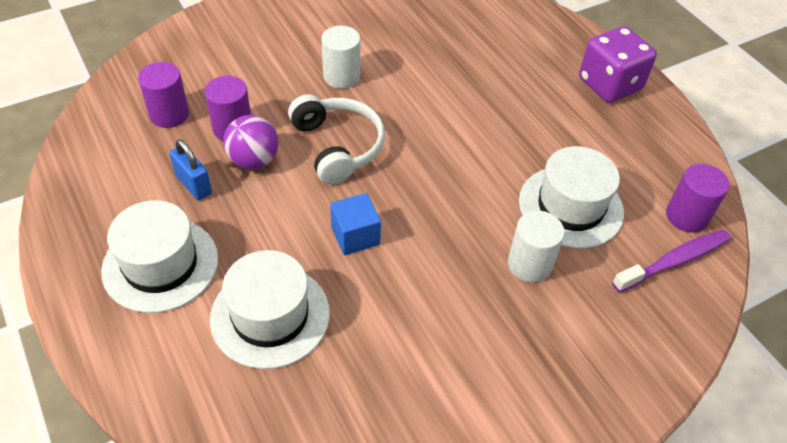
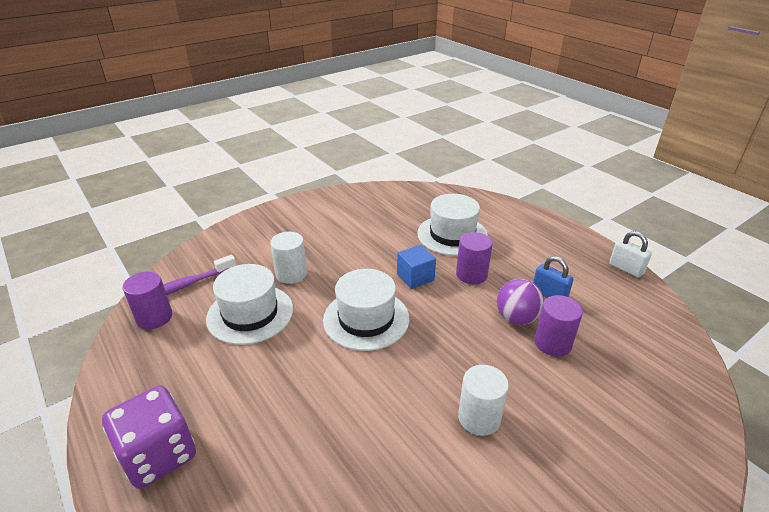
camera: 175 degrees right, 15 degrees down
(57, 211) = (626, 269): none -> white padlock
(160, 264) = (533, 250): white hat -> white hat (366, 319)
(169, 114) = (618, 348): purple cylinder -> purple cylinder (471, 274)
(337, 146) = (452, 338): white headphones -> none

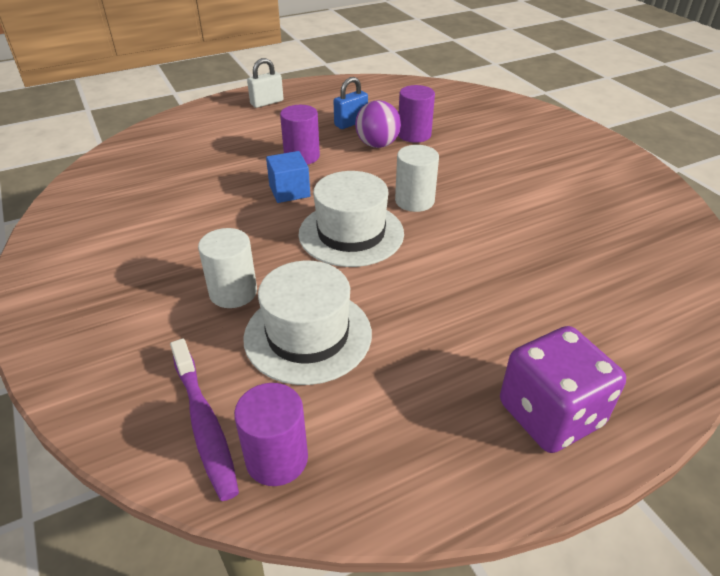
camera: 80 degrees left, 5 degrees up
(452, 235) = (221, 156): white hat -> none
(479, 417) = (495, 184): white cylinder -> white cylinder (414, 201)
(626, 269) = (329, 83): white padlock -> white padlock (267, 102)

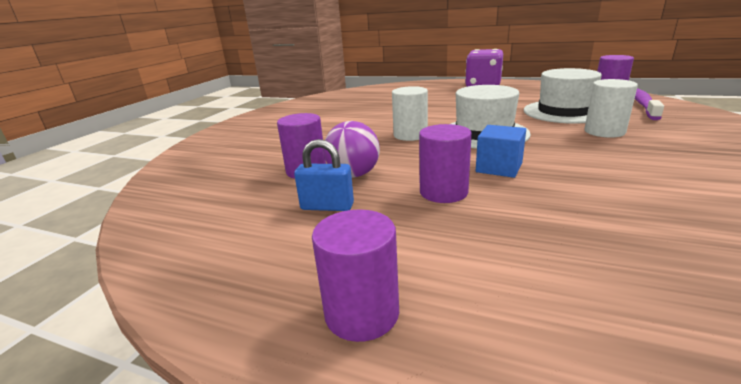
camera: 130 degrees left, 15 degrees down
(267, 102) = (362, 313): white padlock -> purple cylinder

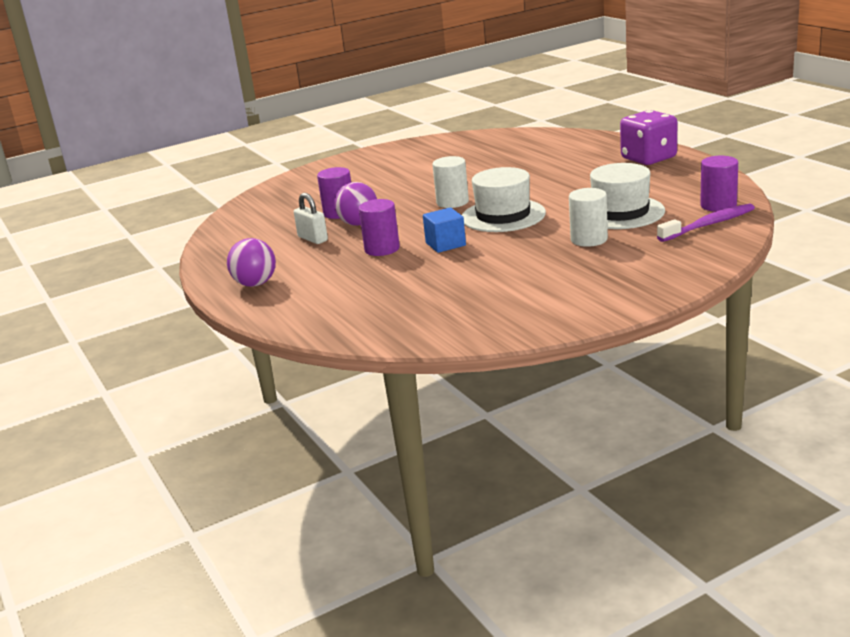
camera: 40 degrees right, 0 degrees up
(327, 206) = (313, 239): blue padlock -> white padlock
(362, 313) = (255, 284): purple cylinder -> purple ball

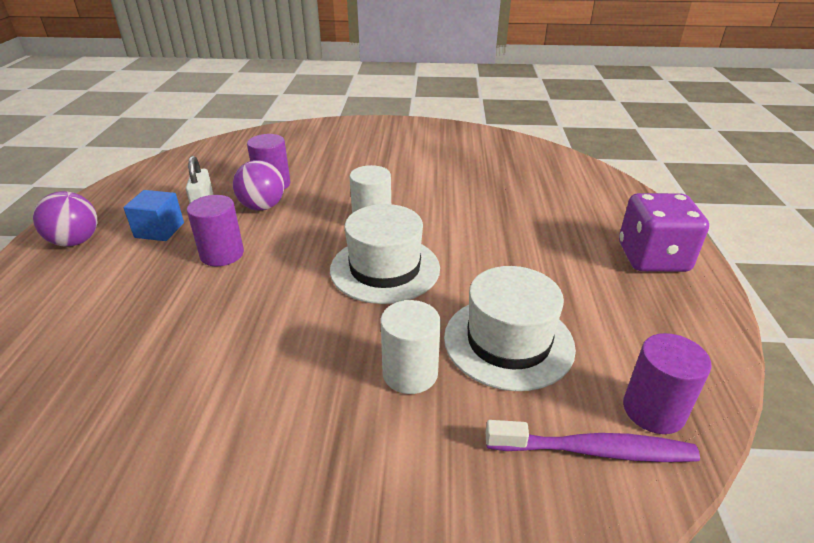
camera: 30 degrees right, 10 degrees up
(445, 244) = (275, 282): blue cube -> blue cube (159, 230)

